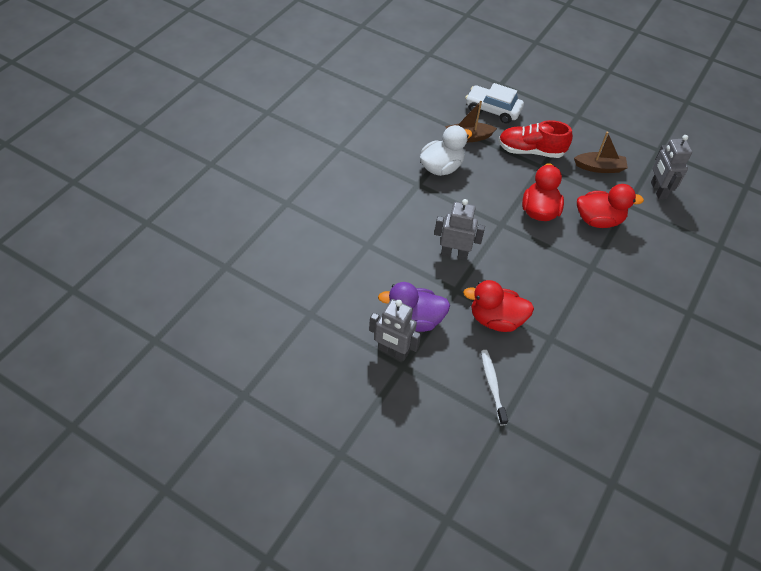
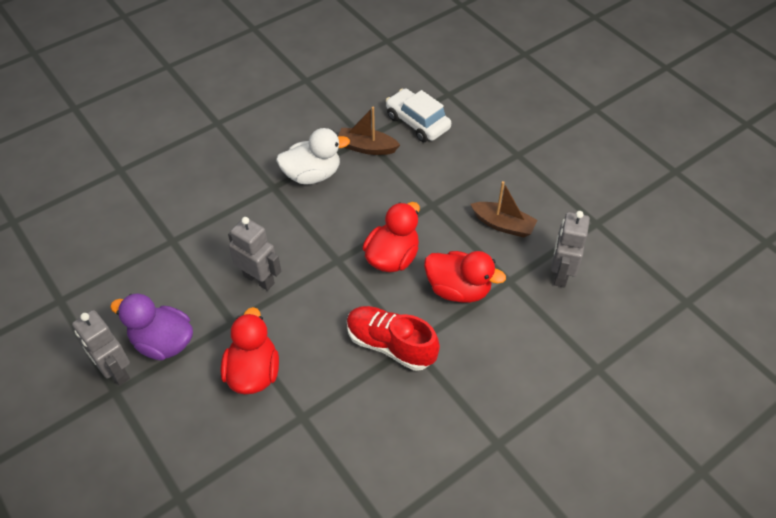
camera: 25 degrees right, 0 degrees up
(492, 385) = (196, 449): white toothbrush -> none
(496, 319) = (253, 372): red duck -> red duck turned 60 degrees clockwise
(530, 151) = (430, 182): red shoe -> red shoe (390, 345)

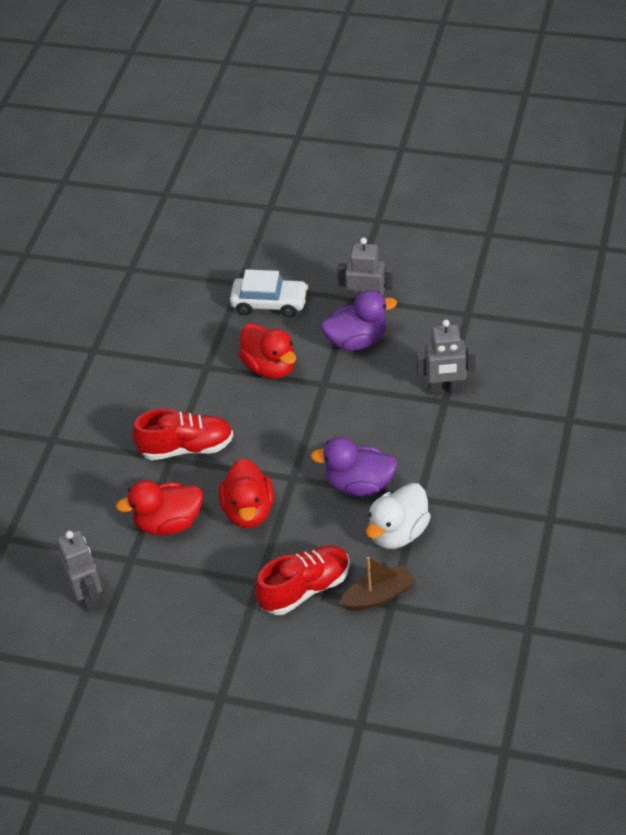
camera: 145 degrees right, 5 degrees down
(259, 279) = (339, 422): grey robot -> grey robot (445, 389)
(299, 222) = (359, 485): none -> purple duck
(406, 180) = (305, 589): none -> red shoe
(417, 122) = (357, 661): white car -> white car (269, 303)
(503, 225) = (175, 608): brown boat -> none

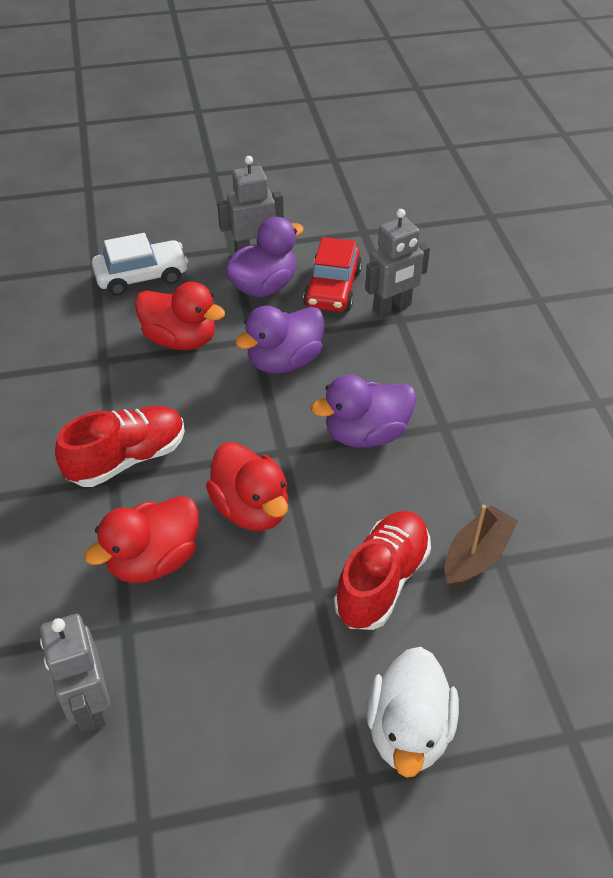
camera: 30 degrees left, 0 degrees up
(88, 596) = (90, 705): grey robot -> grey robot turned 150 degrees counterclockwise
(335, 409) = (284, 361): none -> purple duck
(398, 533) = (447, 473): white duck -> white duck (408, 730)
(409, 359) = (332, 289): none -> red car

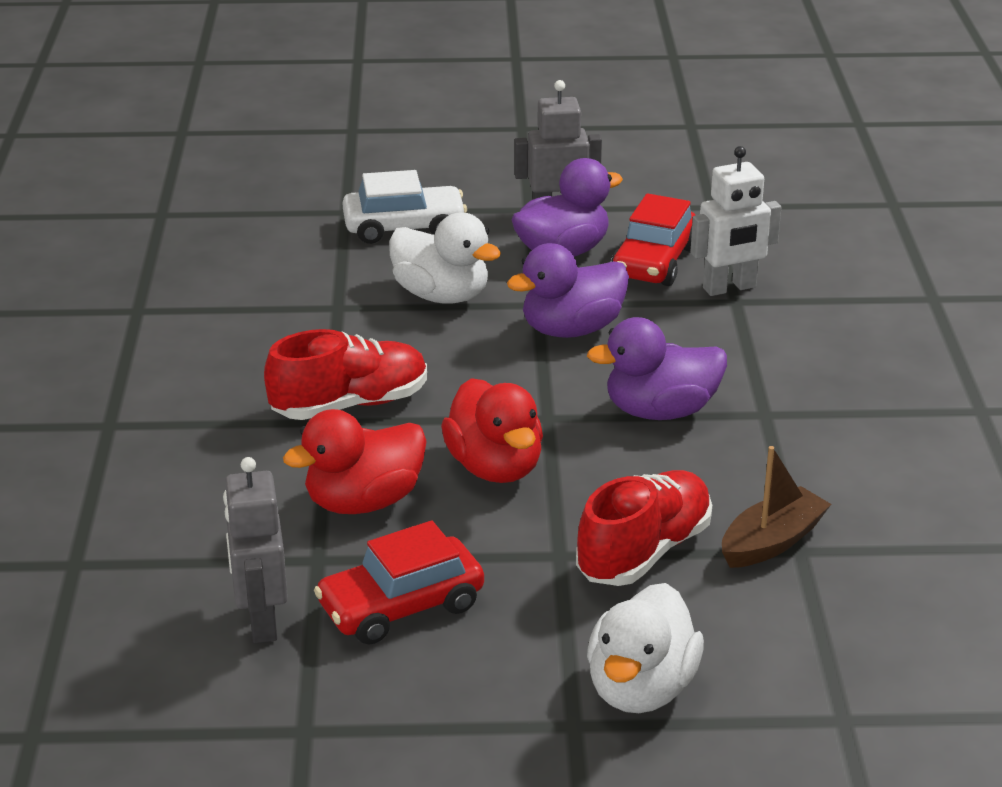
camera: 10 degrees right, 15 degrees down
(181, 339) = (442, 295): red duck -> white duck
(202, 670) = (401, 606): none -> red car
(392, 307) = (729, 288): grey robot -> white robot

